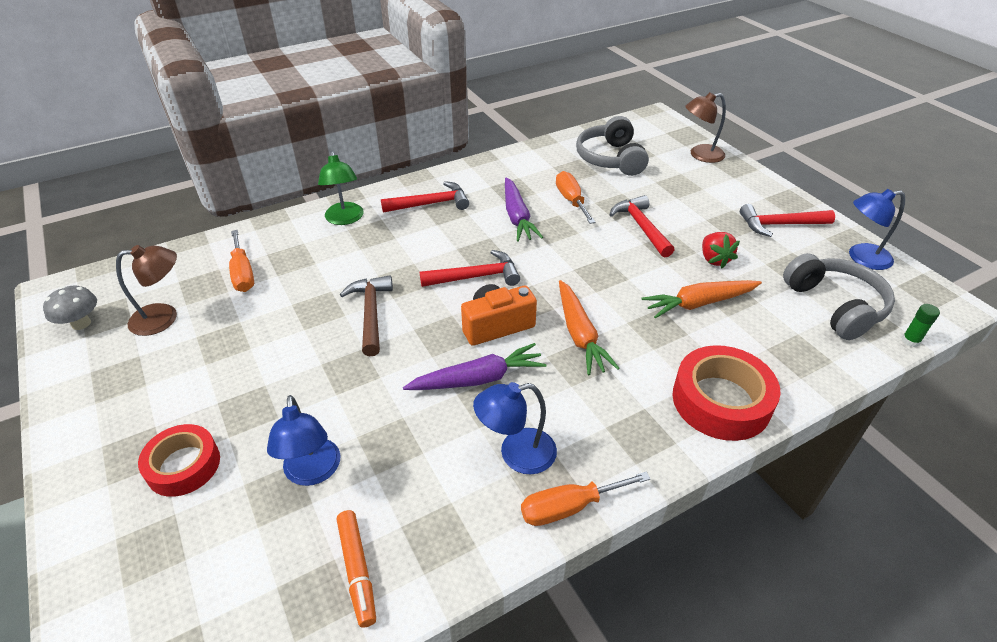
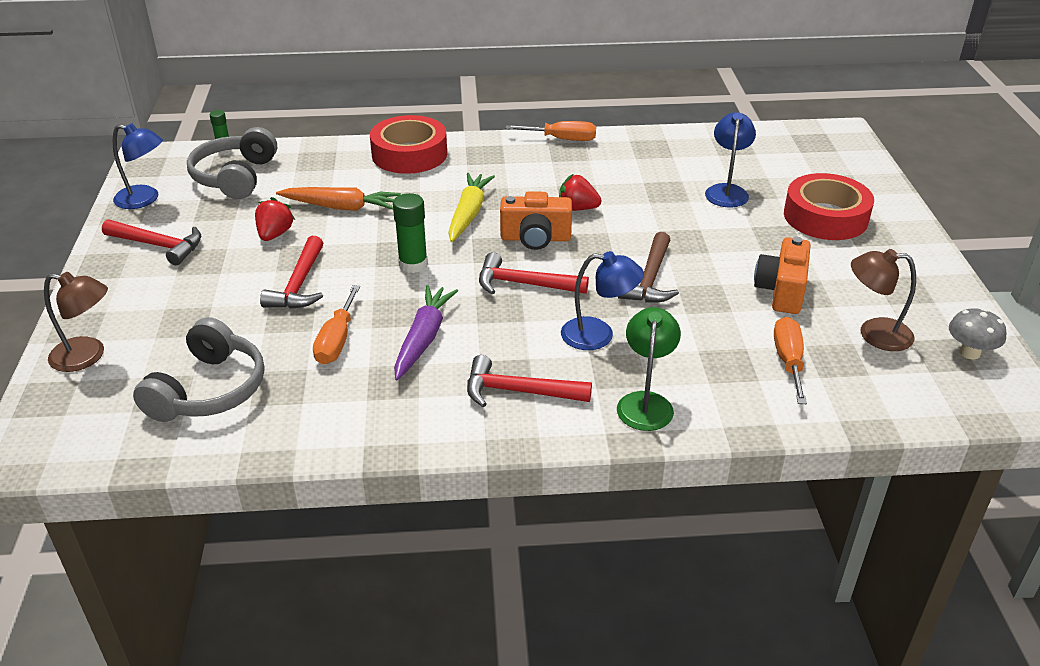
camera: 155 degrees left, 5 degrees down
(183, 465) = (825, 217): red tape -> red tape, size x1.50
(245, 338) = (781, 291): none -> orange camera
(357, 570) = (705, 148): orange marker -> none
(478, 379) = (577, 208): purple carrot -> red strawberry
(516, 454) = (578, 166): blue lamp -> blue lamp (598, 335)
(578, 267) = (413, 264): none -> green glue stick
(580, 334) = (468, 214): orange carrot -> yellow carrot

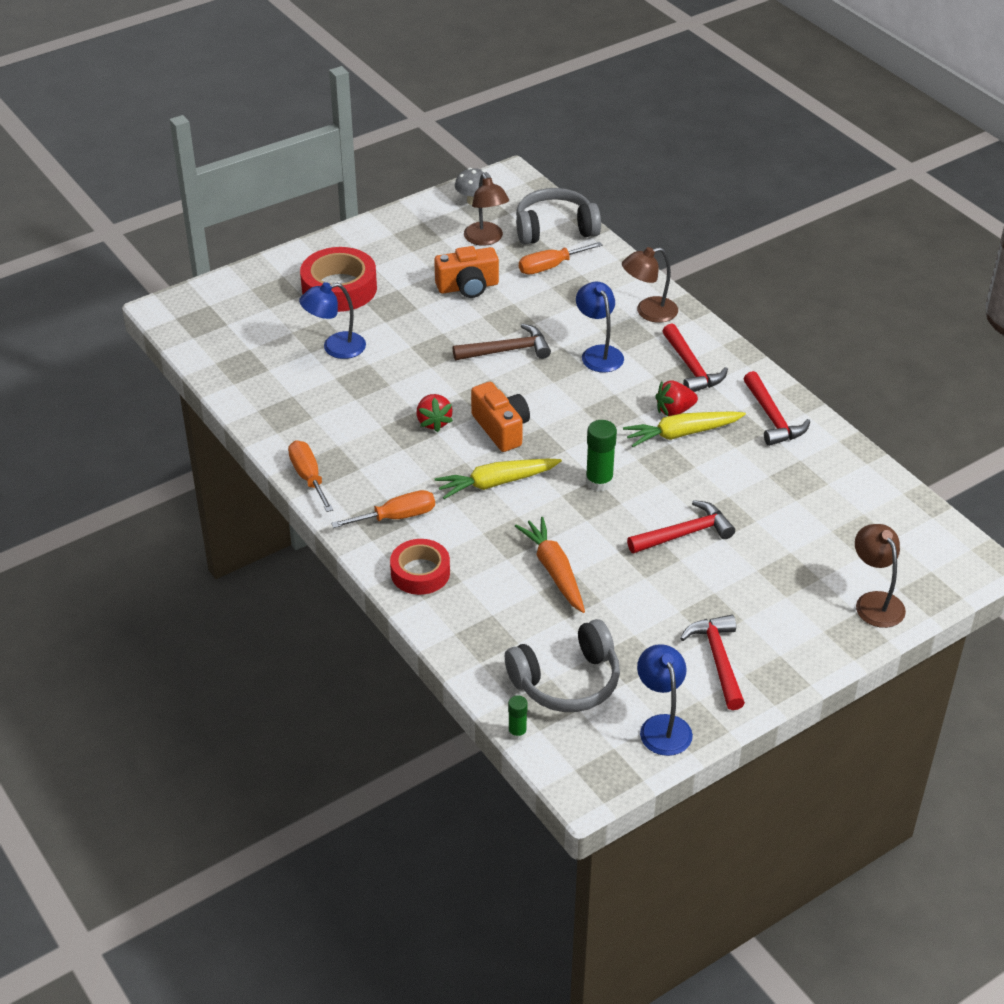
camera: 120 degrees left, 5 degrees up
(209, 390) = (836, 512): grey headphones -> grey headphones (555, 229)
(275, 234) = (633, 590): red strawberry -> red strawberry (674, 411)
(337, 341) = (726, 476): orange screwdriver -> orange screwdriver (397, 517)
(409, 154) = (420, 573): red tape -> red tape, size x0.67
(423, 338) = (681, 434): purple carrot -> yellow carrot
(524, 284) = (571, 410): red hammer -> red hammer (772, 418)
(646, 402) = (648, 312): green lamp -> brown lamp

